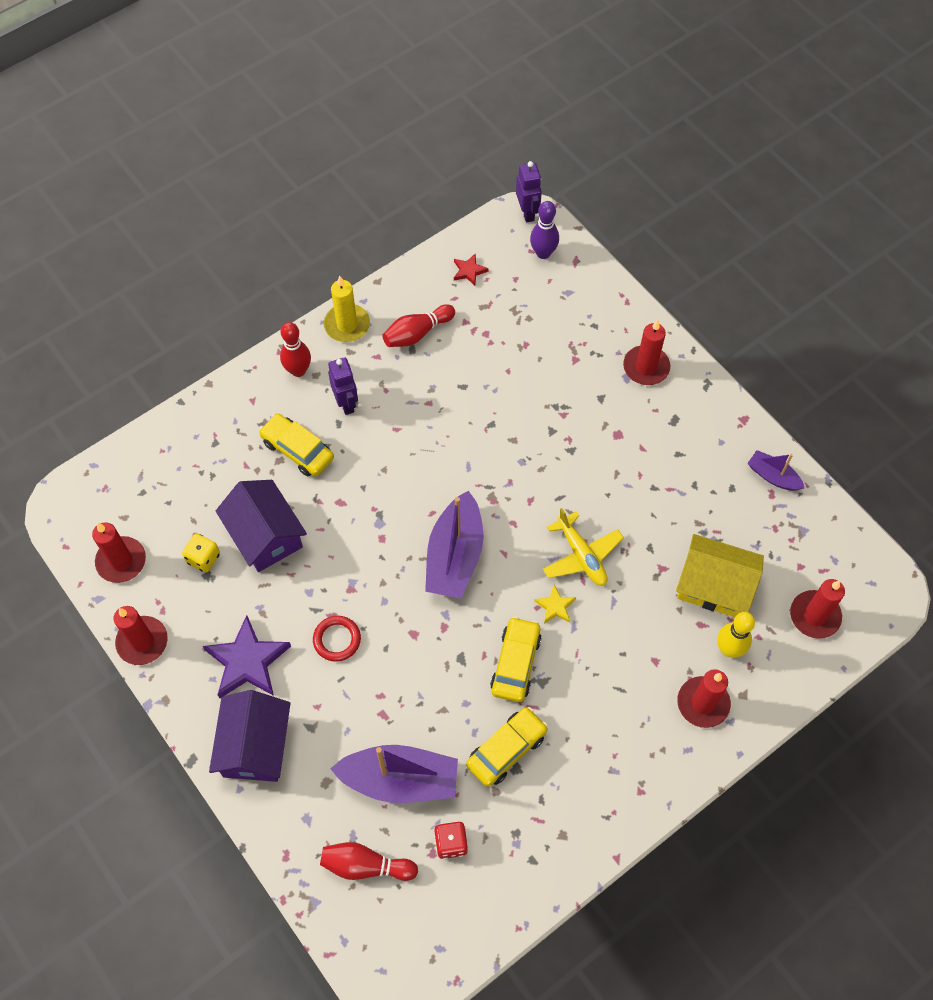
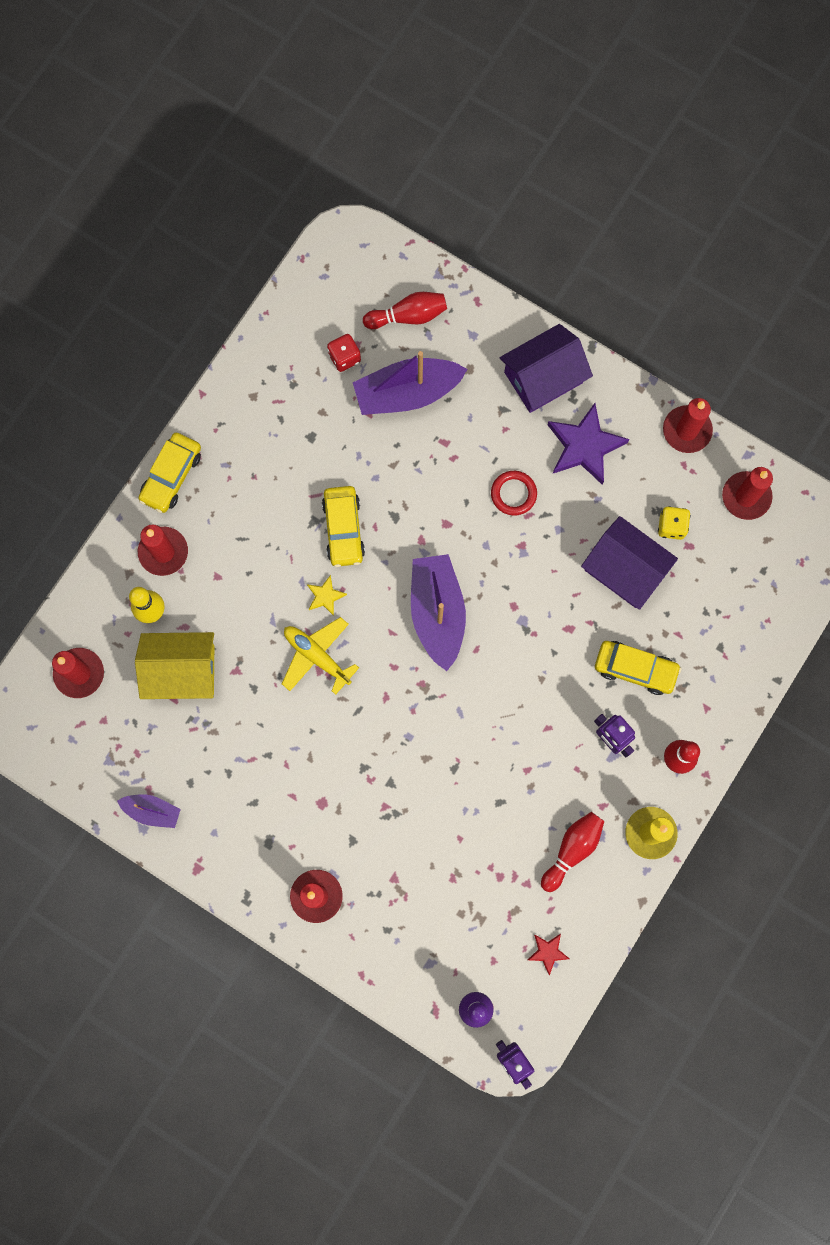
camera: 160 degrees right, 15 degrees up
(255, 746) = (543, 377): purple house -> purple house turned 75 degrees clockwise
(506, 750) = (325, 450): yellow car -> yellow car (171, 476)

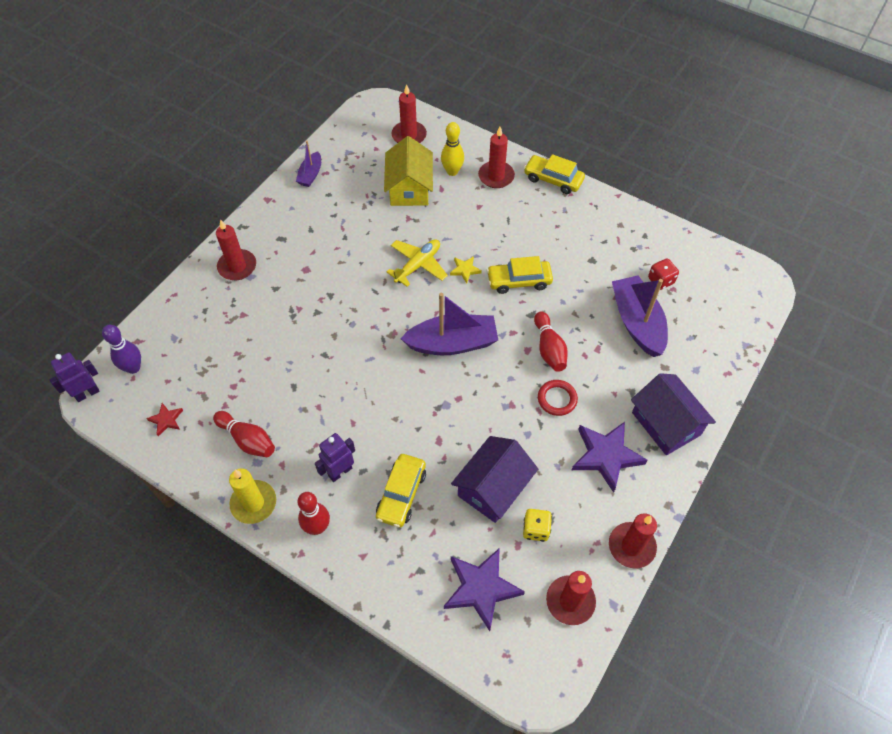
camera: 90 degrees right, 20 degrees down
(408, 316) = (704, 323): red bowling pin -> red bowling pin (549, 348)
(736, 584) = (481, 588): none -> purple star

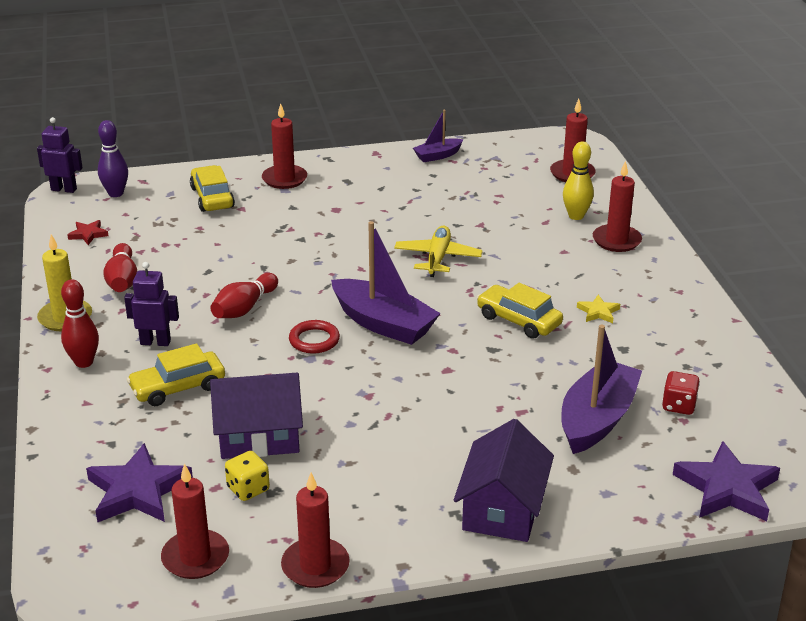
camera: 45 degrees right, 25 degrees down
(409, 188) = (514, 206): yellow house -> none
(418, 265) = (437, 258): yellow plane -> yellow plane turned 75 degrees counterclockwise
(465, 270) = (477, 284): yellow star -> yellow star (598, 312)
(549, 348) = (470, 381): red bowling pin -> red bowling pin (244, 308)
(553, 179) = (676, 272): yellow car -> yellow car (212, 197)
(557, 399) = (418, 419): red ring -> red ring (314, 340)
(606, 456) = (399, 488): purple star -> purple star (726, 488)

